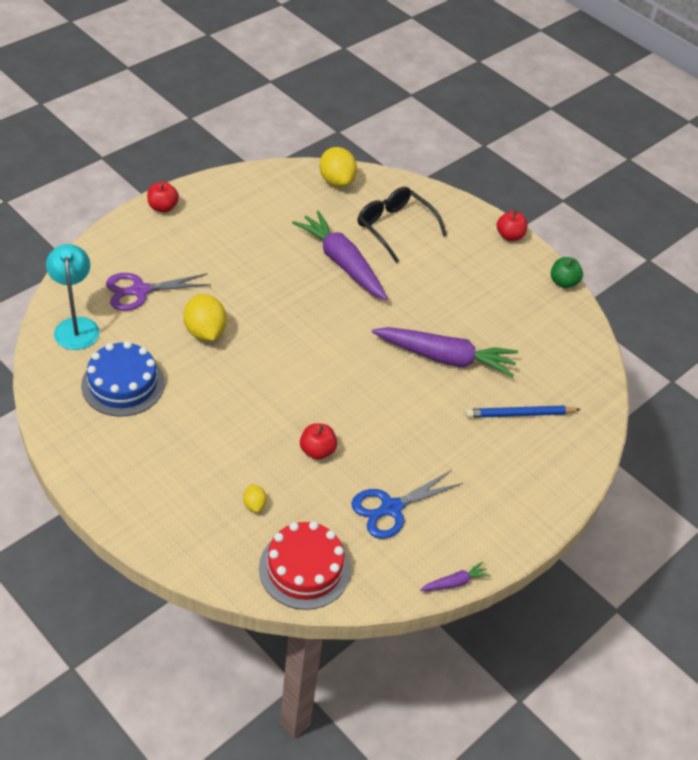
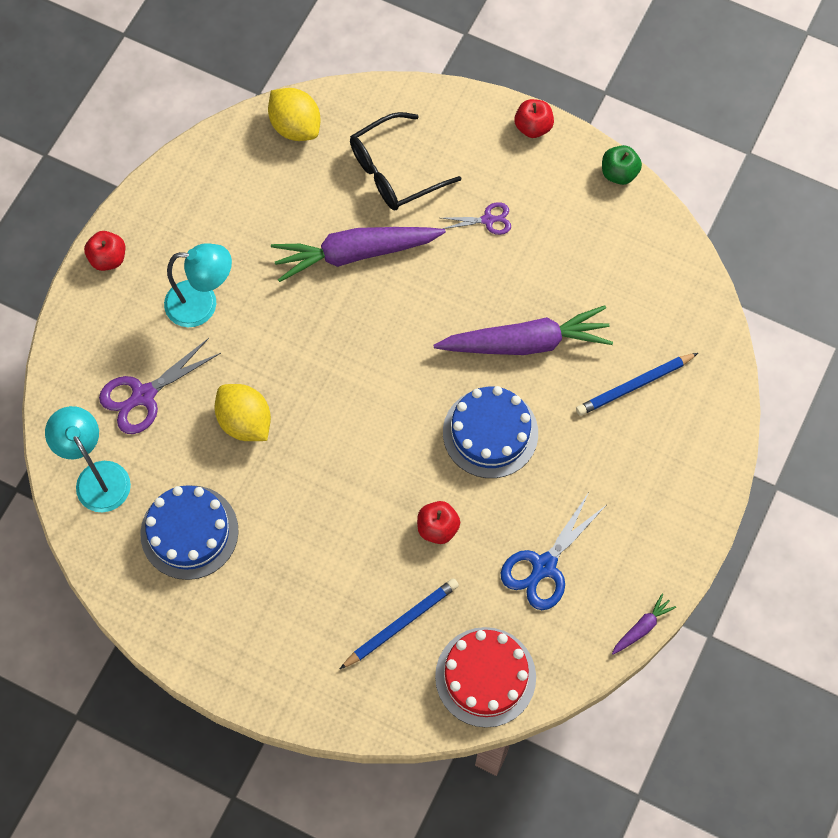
camera: 15 degrees left, 20 degrees up
(214, 254) = (202, 304): none -> turquoise lamp
(254, 504) = (401, 623): yellow lemon -> blue pencil
(342, 263) = (355, 254): purple carrot -> purple carrot turned 45 degrees counterclockwise
(390, 404) = (490, 433): none -> blue cake
(394, 227) = (394, 171): black glasses -> black glasses turned 60 degrees counterclockwise
(451, 276) = (488, 220): none -> purple scissors

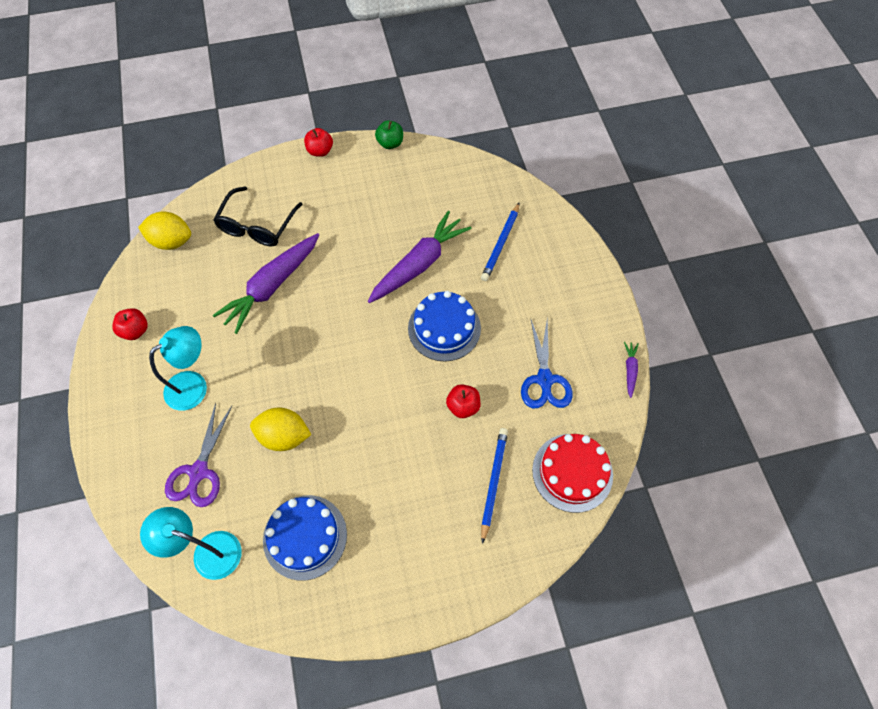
camera: 40 degrees left, 5 degrees down
(108, 258) = (102, 403): red apple -> red apple (135, 330)
(488, 220) = (337, 214): purple scissors -> none

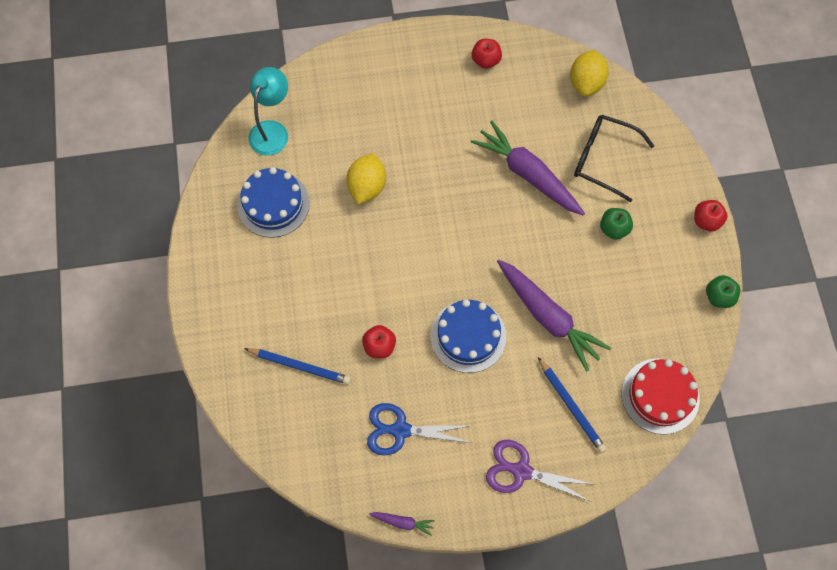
camera: 95 degrees right, 5 degrees up
(194, 385) = (425, 112): turquoise lamp -> none
(199, 472) = (341, 120): purple scissors -> purple scissors (521, 471)
(329, 216) = (614, 229): none -> green apple
(501, 244) = (571, 407): blue pencil -> blue pencil turned 150 degrees counterclockwise
(572, 472) = (300, 442): red cake -> red cake (660, 396)

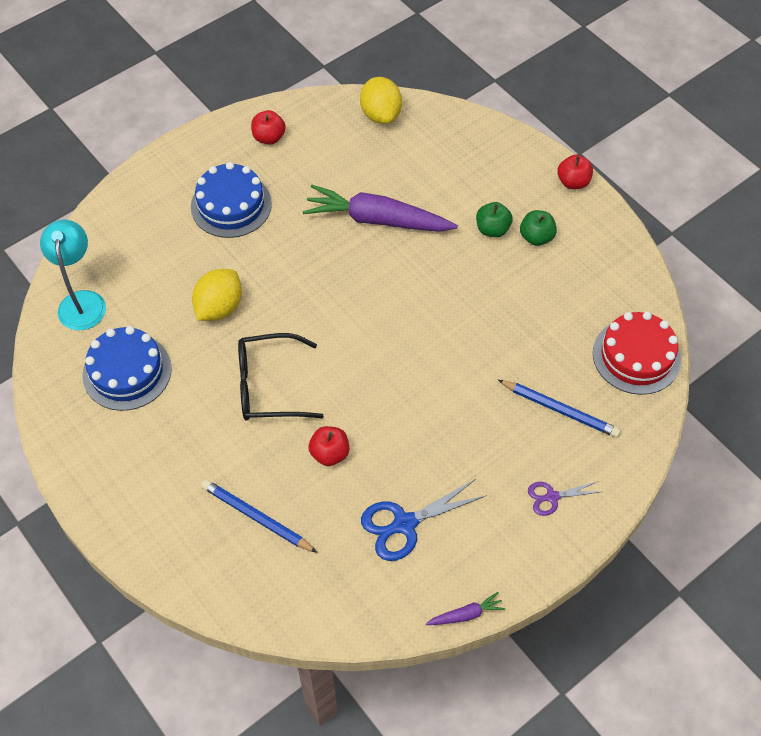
camera: 30 degrees left, 10 degrees down
(300, 366) = (256, 517): blue pencil -> blue pencil turned 135 degrees counterclockwise
(367, 187) = (219, 307): yellow lemon -> yellow lemon turned 45 degrees clockwise
(468, 336) = (415, 397): blue cake -> blue cake (231, 205)
(521, 471) = (551, 497): purple scissors -> purple scissors, size x0.58
(548, 317) = (482, 339): purple carrot -> none
(603, 159) = (441, 173): black glasses -> black glasses (268, 386)
(719, 297) = (629, 241): green apple -> green apple (536, 237)

